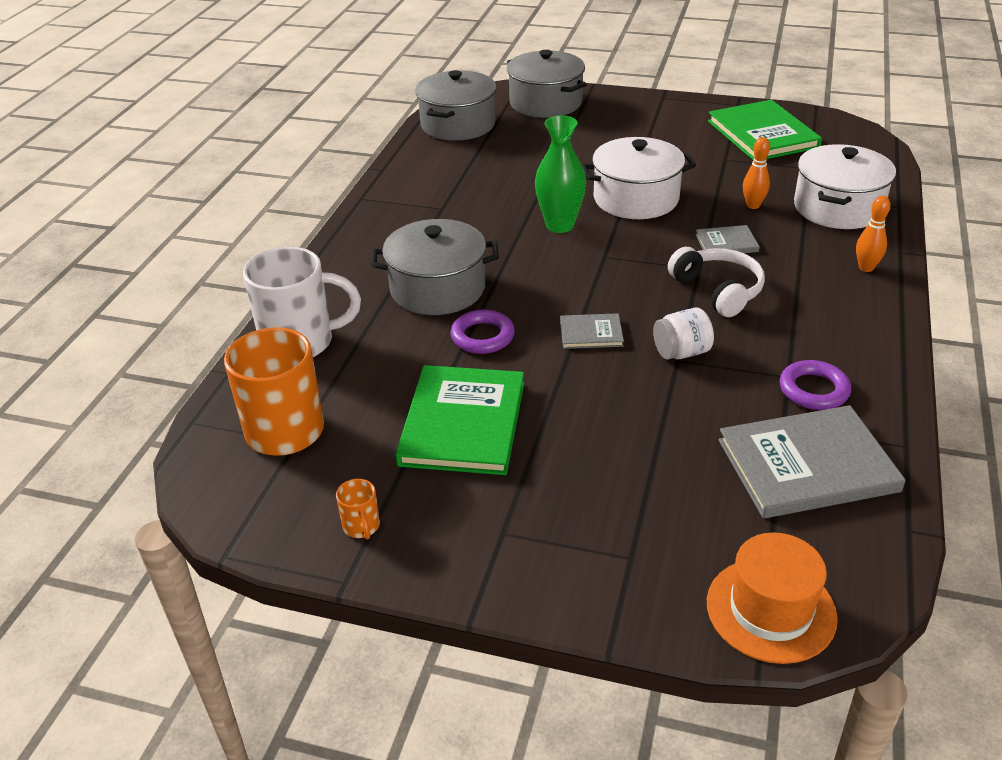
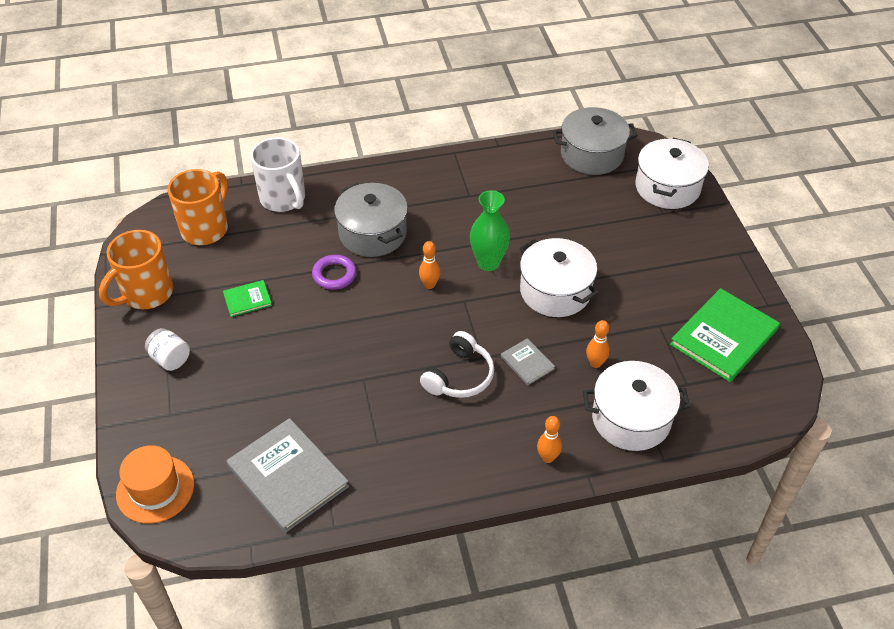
camera: 60 degrees right, 10 degrees up
(361, 527) = (146, 294): orange mug -> orange mug, size x2.34
(463, 423) = (247, 299): green book -> green book, size x0.48
(545, 103) = (667, 187): grey pot -> white pot
(560, 272) = (429, 285): none -> orange bowling pin
(591, 333) = (367, 325): grey book -> none
(681, 352) = (373, 378): white jar -> white jar (170, 359)
(813, 390) = (369, 461): purple ring -> none

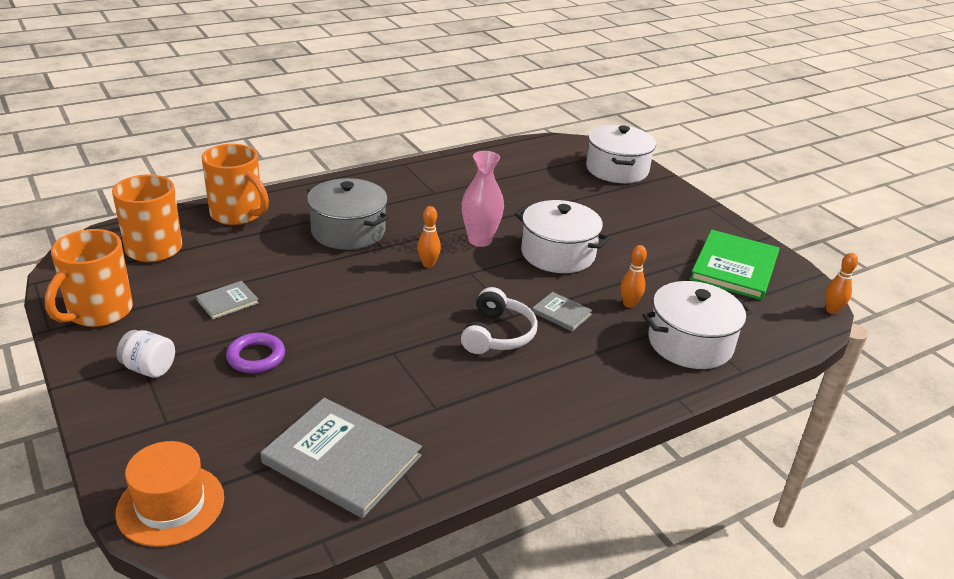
camera: 20 degrees left, 15 degrees down
(247, 299) = (227, 302): green book -> grey book
(283, 199) = (238, 215): white mug -> orange mug
(334, 275) = (320, 269): purple ring -> purple ring (256, 357)
(488, 263) = (480, 240): green vase -> pink vase
(547, 457) = (627, 389): orange bowling pin -> orange bowling pin (831, 310)
(592, 154) = (536, 154): grey pot -> none

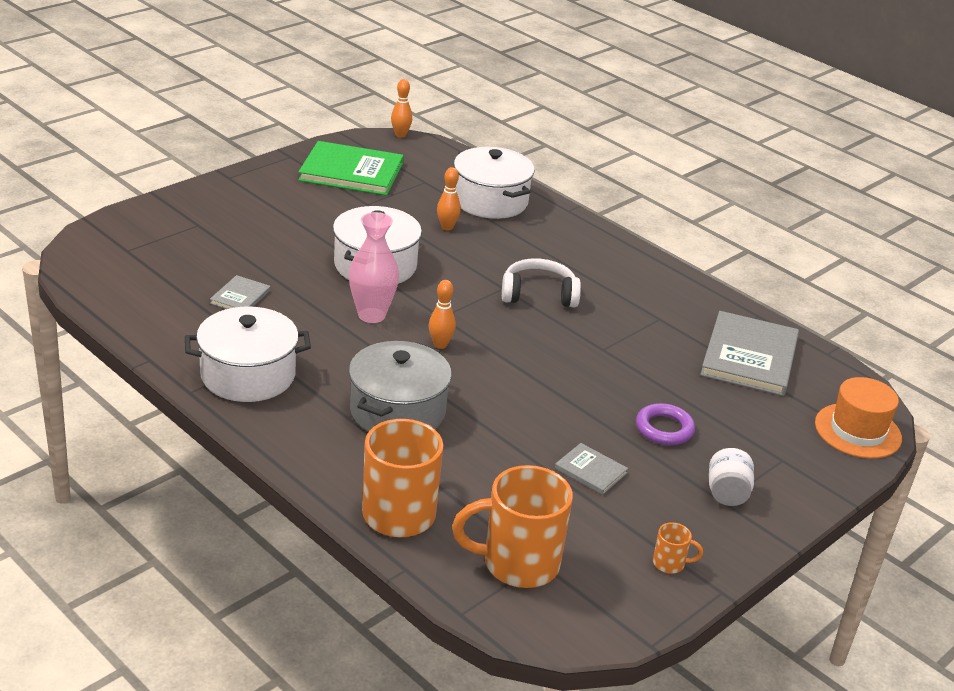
camera: 105 degrees left, 0 degrees up
(98, 312) = (670, 564): orange mug -> orange mug, size x0.43
(561, 313) = (483, 262): grey book -> grey book (240, 297)
(617, 169) = (150, 228): white pot -> white pot (248, 375)

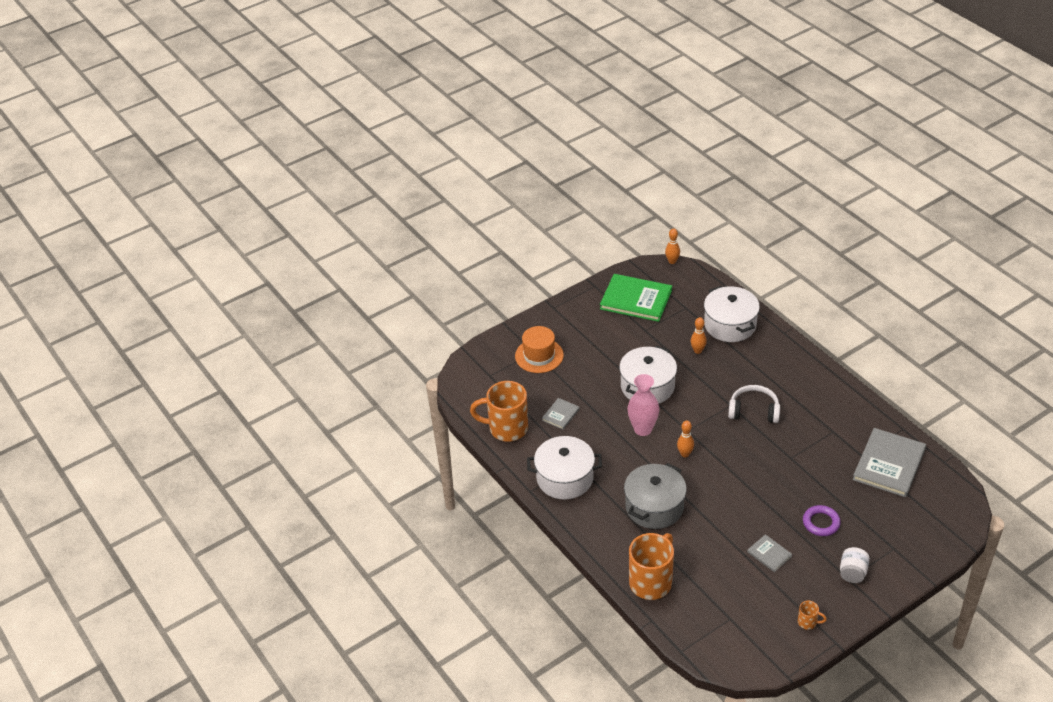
camera: 15 degrees right, 10 degrees up
(517, 564) = (717, 619): orange mug -> orange mug (507, 428)
(857, 431) = (949, 526): orange hat -> orange hat (539, 355)

